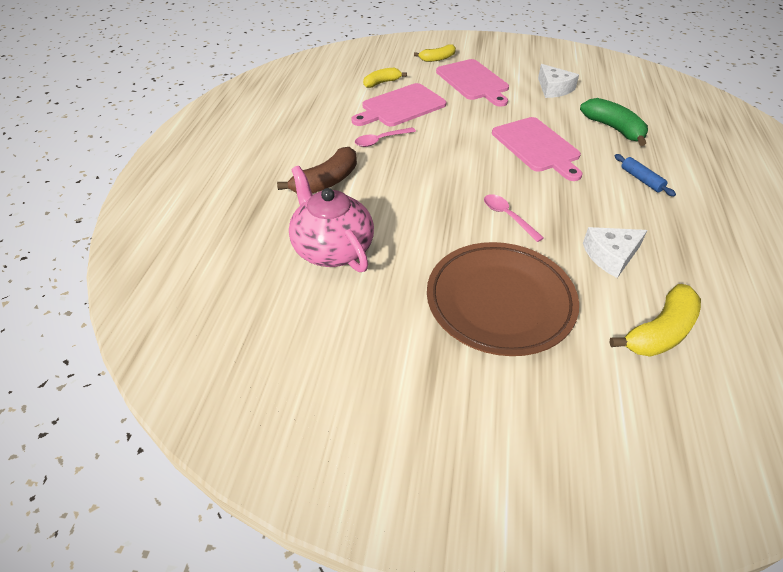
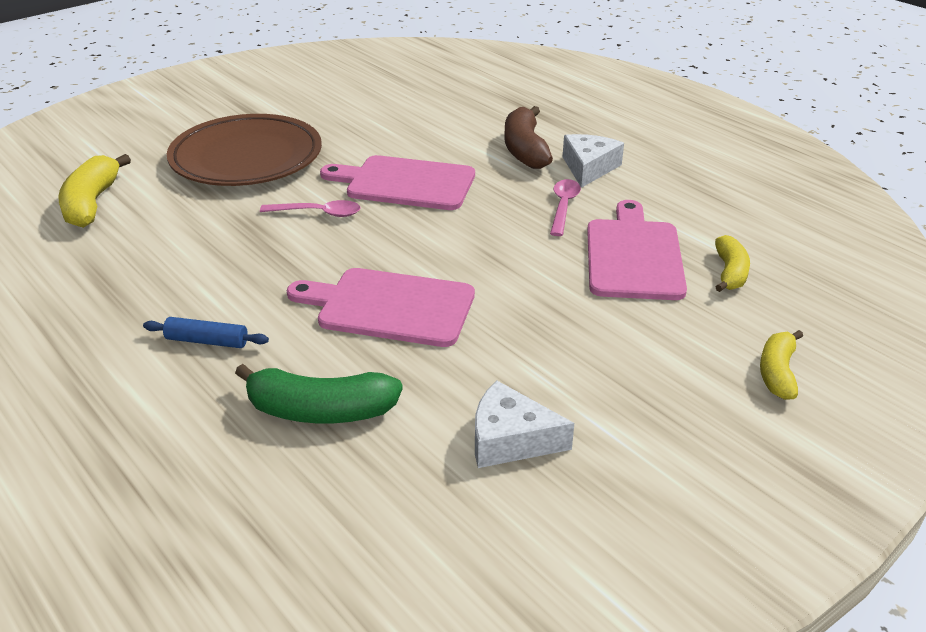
camera: 130 degrees right, 10 degrees down
(332, 249) = (423, 121): pink teapot -> none
(473, 82) = (640, 362): pink cutting board -> pink cutting board (405, 183)
(611, 256) = (178, 235): white cheese -> white cheese (588, 168)

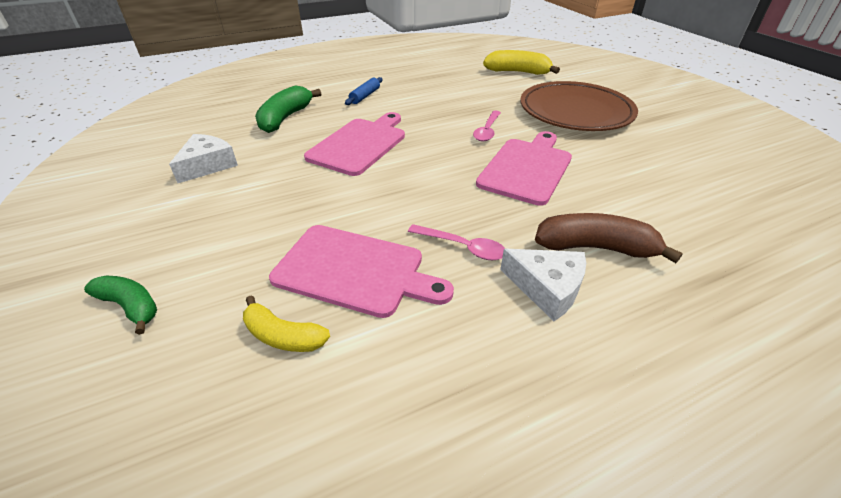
camera: 105 degrees right, 5 degrees up
(777, 373) = (130, 306): yellow banana -> green banana

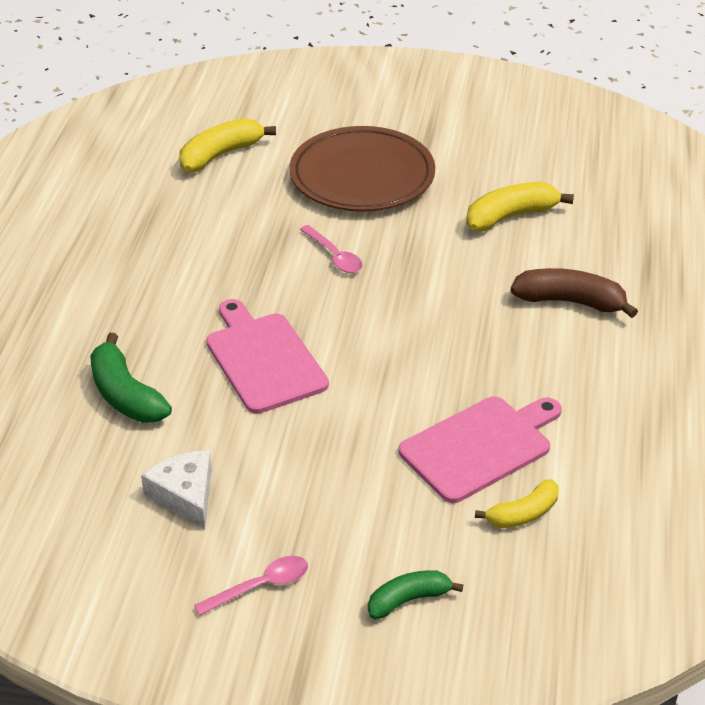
camera: 55 degrees left, 0 degrees up
(365, 96) = (139, 305): blue rolling pin -> none
(463, 247) = (505, 371): pink spoon -> pink spoon (260, 586)
(527, 168) = (430, 271): pink cutting board -> none
(546, 288) = (589, 353): white cheese -> none
(595, 247) = (570, 302): brown banana -> brown banana turned 60 degrees clockwise
(641, 177) = (510, 216): none -> yellow banana

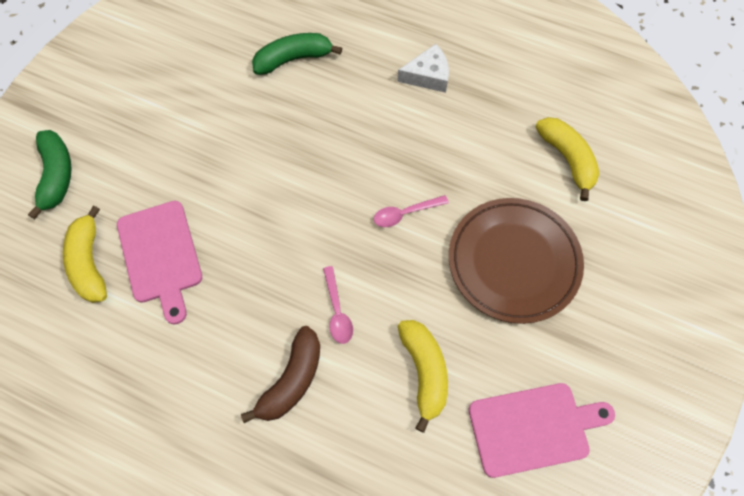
camera: 105 degrees right, 25 degrees up
(185, 495) = (192, 77): white cheese -> white cheese (428, 76)
(260, 586) = (105, 103): pink spoon -> pink spoon (337, 311)
(263, 359) = (300, 141): pink cutting board -> pink cutting board (533, 428)
(408, 600) = (56, 175): green banana -> green banana, size x1.55
(523, 514) = (89, 263): yellow banana -> yellow banana, size x1.55

